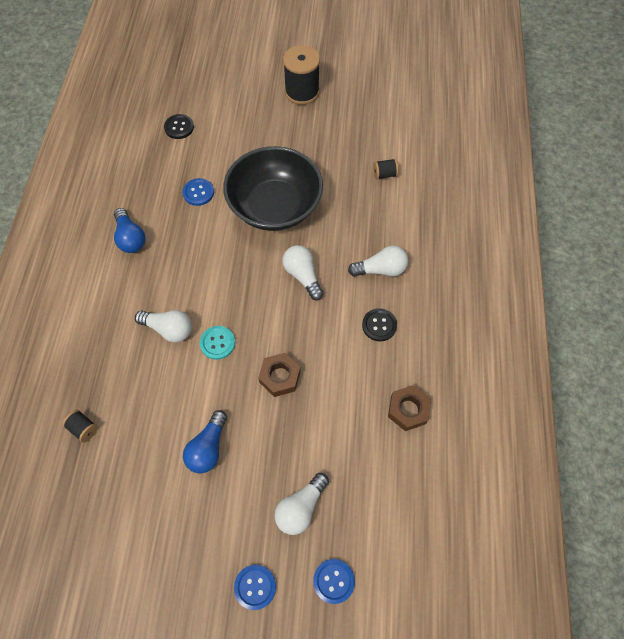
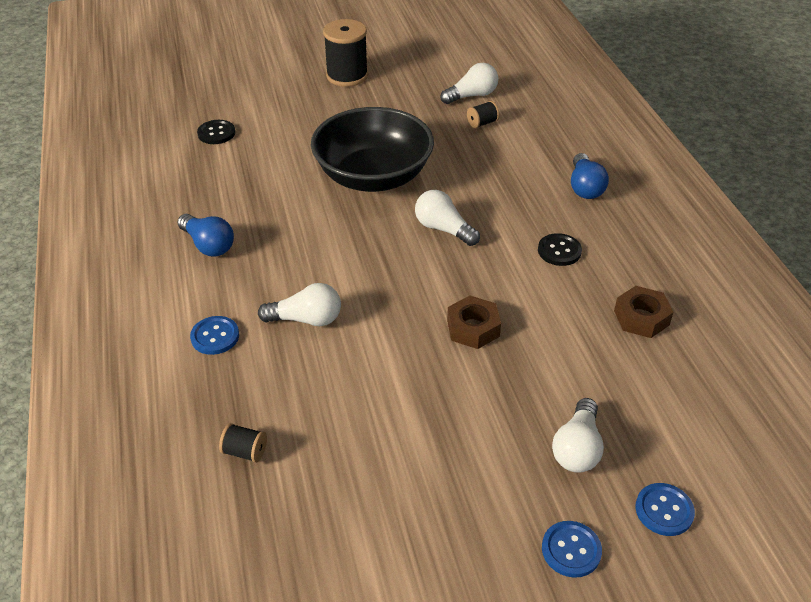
camera: 20 degrees left, 20 degrees down
(198, 193) = (273, 185): blue button -> blue button (215, 336)
(208, 448) = (424, 423): blue light bulb -> blue light bulb (585, 187)
(217, 343) = (377, 316): turquoise button -> none
(381, 269) = (529, 202): white light bulb -> white light bulb (472, 96)

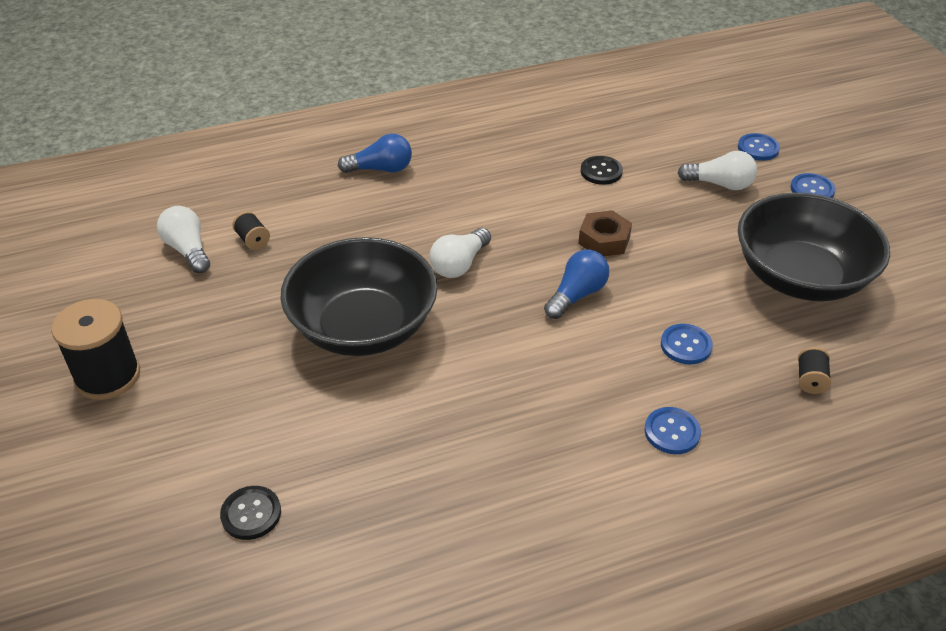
camera: 95 degrees left, 0 degrees up
(208, 245) = (517, 470): blue light bulb -> blue light bulb (577, 295)
(306, 319) = (624, 358): white light bulb -> none
(313, 364) = (686, 345): none -> blue button
(398, 486) = (800, 277): none -> black bowl
(559, 251) = (484, 187): black button -> black button (601, 171)
(641, 318) = (565, 146): brown nut -> none

